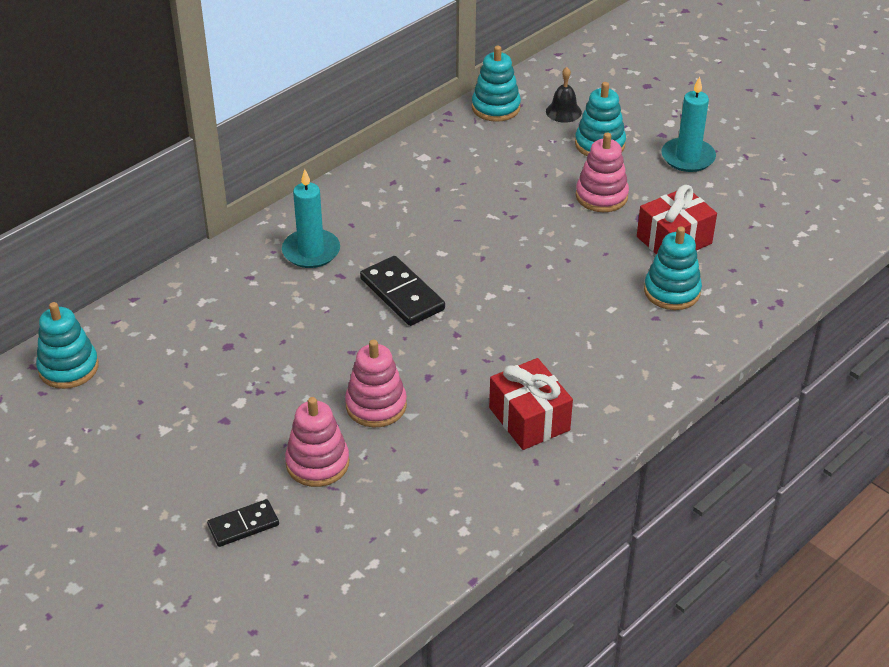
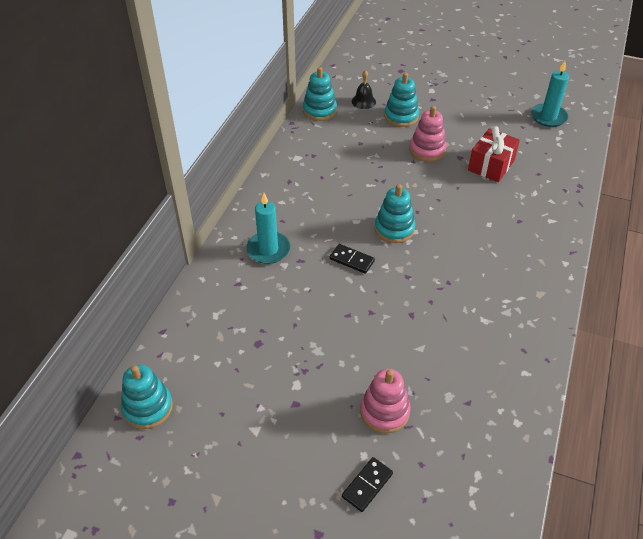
camera: 25 degrees left, 5 degrees up
(376, 405) = (393, 350): pink stacking toy -> none
(402, 294) = (351, 260): black domino -> black domino, size x0.63
(529, 419) = (497, 321): red gift -> none
(672, 291) = (515, 200): turquoise stacking toy -> turquoise stacking toy (394, 229)
(688, 157) = (458, 109): turquoise candle -> turquoise candle (548, 117)

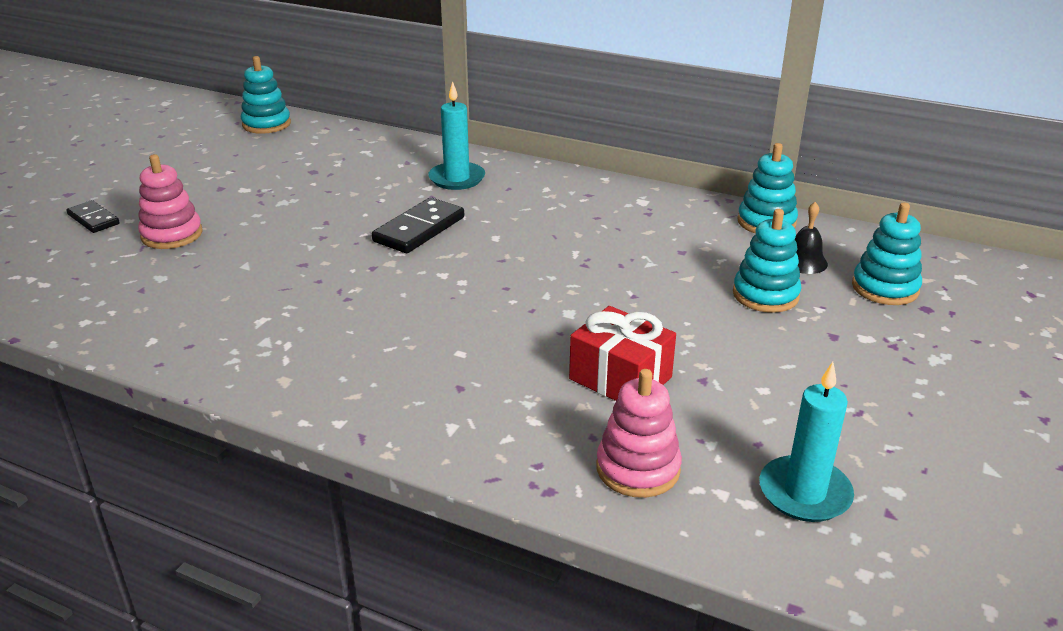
camera: 95 degrees right, 15 degrees down
(351, 260) = (419, 229): black domino -> black domino, size x1.59
(394, 229) = (471, 265): turquoise stacking toy -> turquoise stacking toy (885, 288)
(427, 150) = (665, 312): pink stacking toy -> pink stacking toy (638, 469)

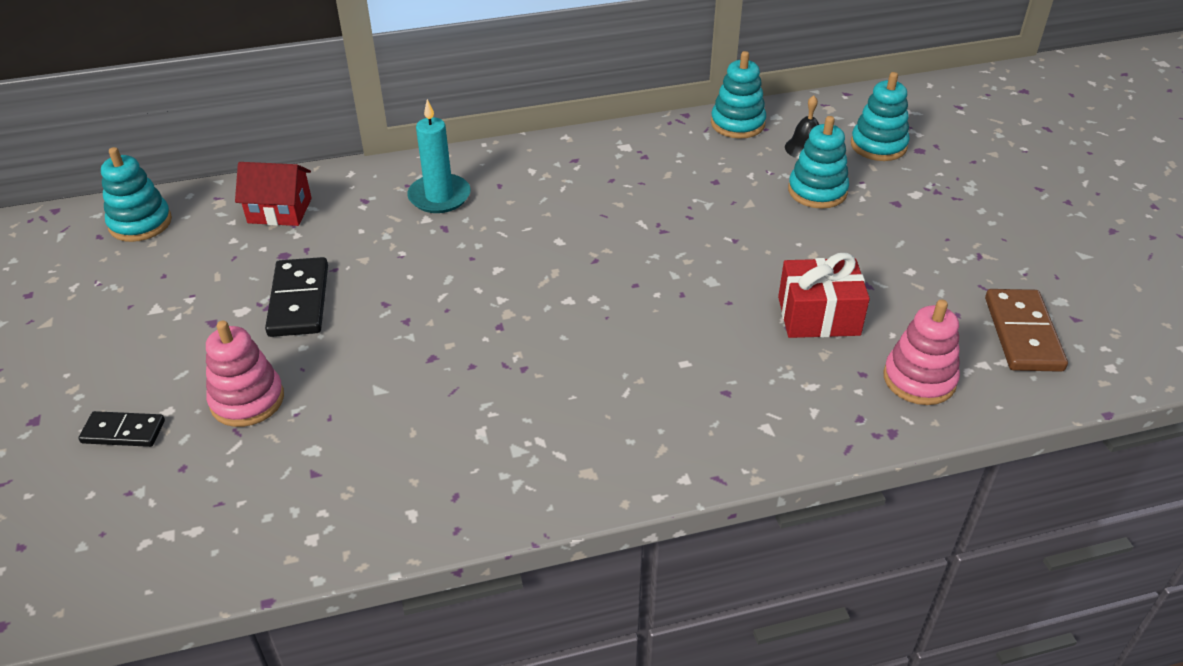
camera: 40 degrees left, 10 degrees up
(348, 148) = (280, 211): none -> red house
(419, 229) = (483, 267): black domino -> black domino (298, 300)
(804, 493) = (1022, 334): turquoise candle -> brown domino

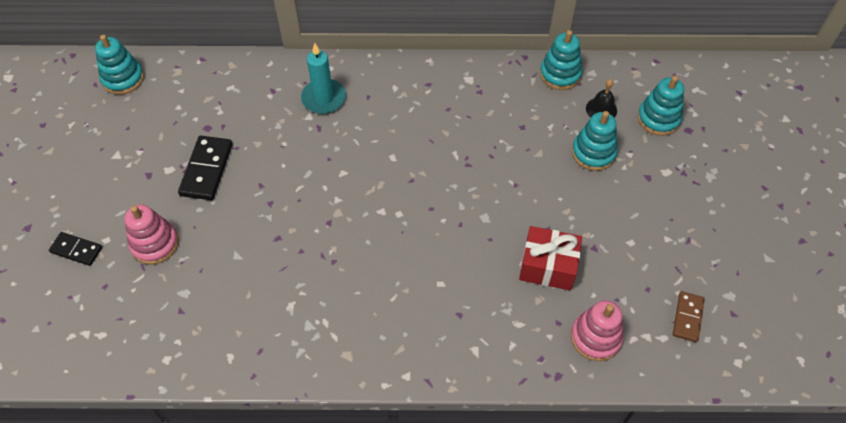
camera: 15 degrees right, 15 degrees up
(280, 211) = (214, 87): red house -> none
(1022, 334) = (687, 317): brown domino -> brown domino, size x0.63

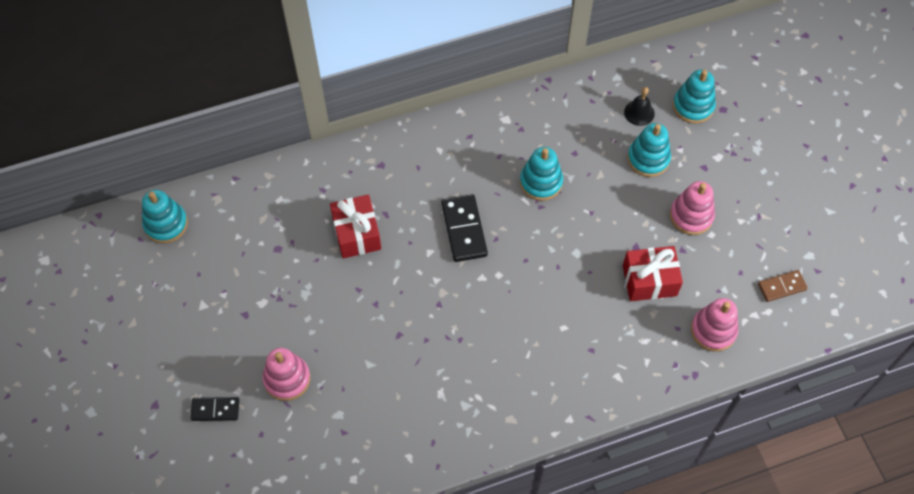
camera: 20 degrees left, 5 degrees up
(206, 169) = (299, 291): black domino -> black domino (464, 229)
(284, 136) = (357, 233): none -> red gift
(323, 98) = (376, 182): turquoise candle -> none
(560, 74) = (588, 88): turquoise stacking toy -> turquoise stacking toy (541, 182)
(616, 218) = (691, 216): none -> pink stacking toy
(687, 317) = (781, 287): brown domino -> brown domino turned 75 degrees clockwise

